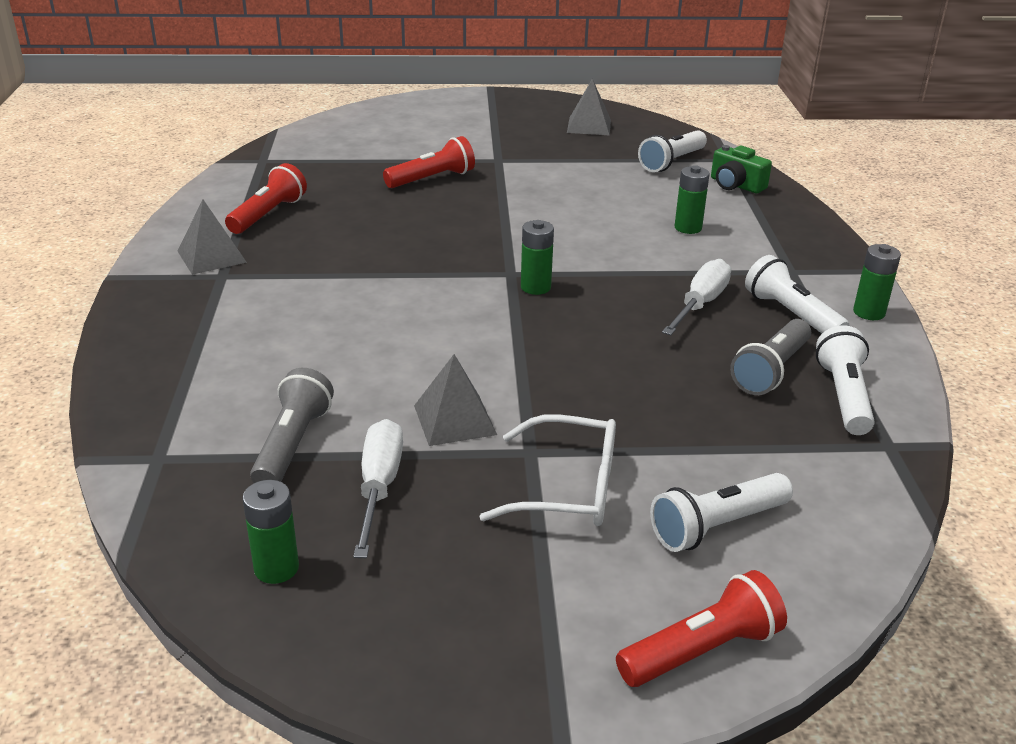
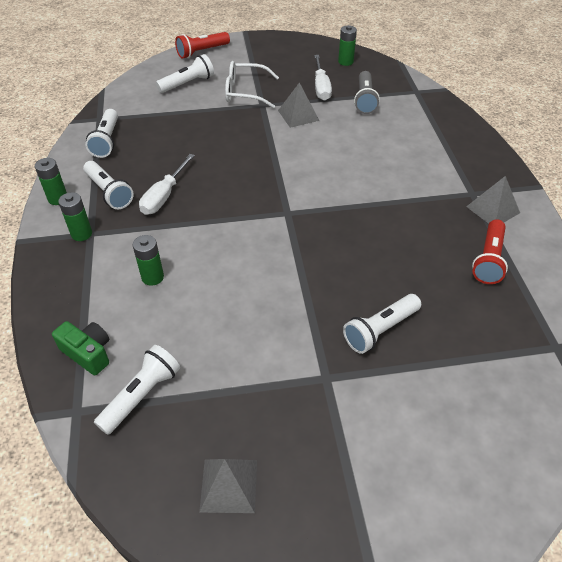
camera: 175 degrees right, 15 degrees up
(432, 179) = (380, 330): red flashlight -> white flashlight
(535, 287) = (269, 201): green battery -> green battery (81, 234)
(771, 370) = (138, 152): grey flashlight -> none

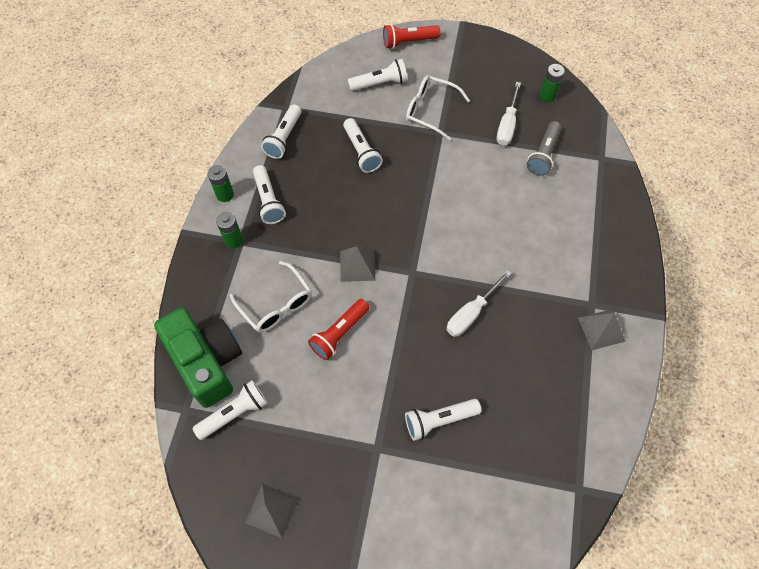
camera: 20 degrees right, 15 degrees up
(88, 353) = (207, 361): green camera -> green camera, size x2.01
(152, 277) = (276, 305): green battery -> white glasses
(164, 196) = (313, 220): white screwdriver -> white screwdriver (471, 313)
(191, 134) = (361, 151): none -> white flashlight
(298, 115) = (469, 156): grey pyramid -> grey pyramid (357, 265)
(489, 260) = (568, 383): red flashlight -> red flashlight (339, 333)

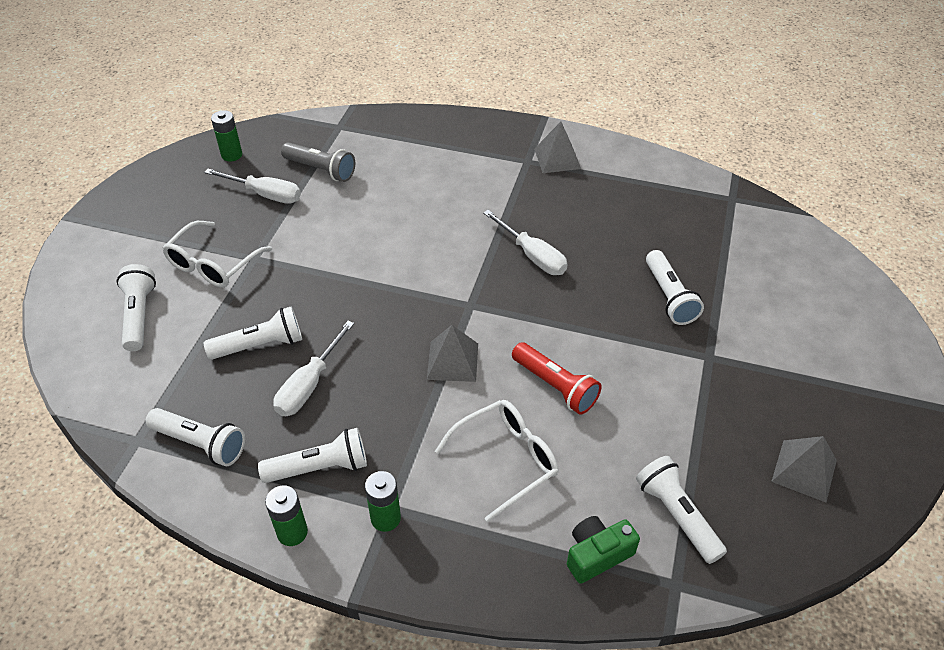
camera: 85 degrees left, 15 degrees down
(207, 361) = (597, 555): green camera -> green camera, size x0.50
(331, 184) = (309, 385): none -> white screwdriver
(409, 42) = (73, 276): red flashlight -> none

